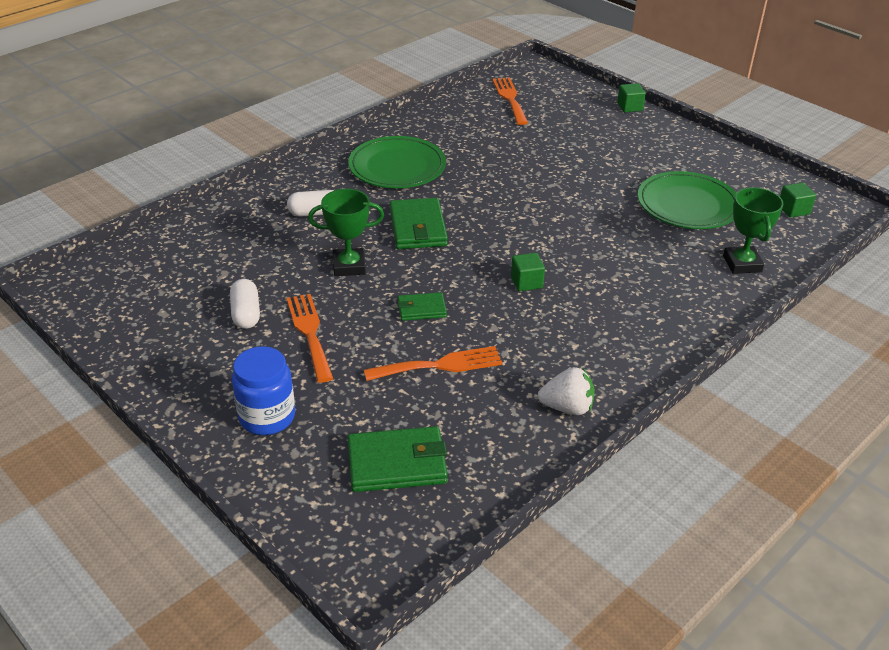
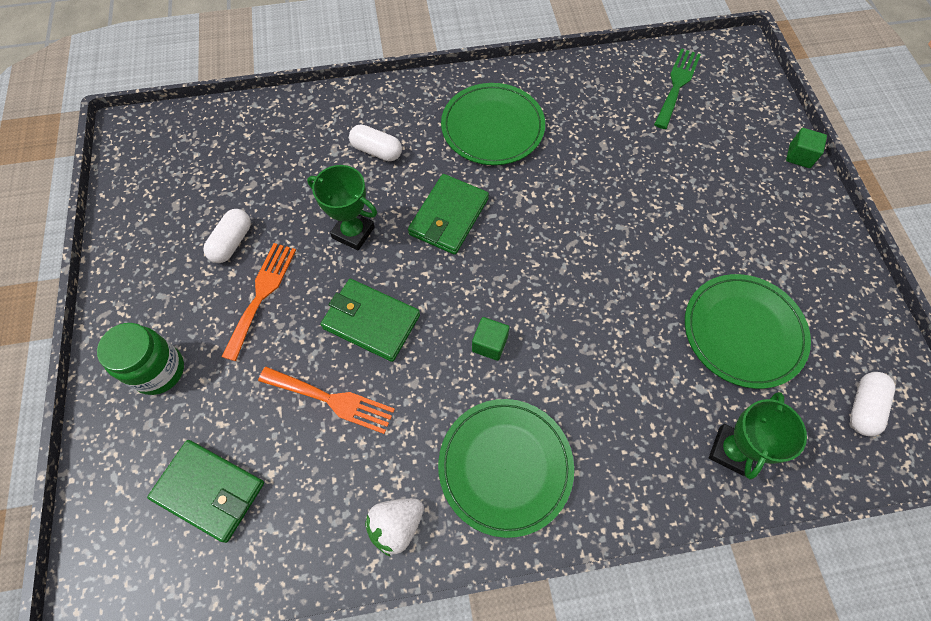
camera: 35 degrees right, 25 degrees up
(267, 417) = (159, 370): blue jar -> green jar
(421, 309) = (371, 322): green wallet -> green wallet, size x1.73
(510, 99) = (677, 85): orange fork -> green fork
(567, 407) = (396, 525): white strawberry -> white strawberry turned 105 degrees clockwise
(609, 339) = (505, 466): none -> green plate
(793, 210) = (863, 407): green cube -> white capsule

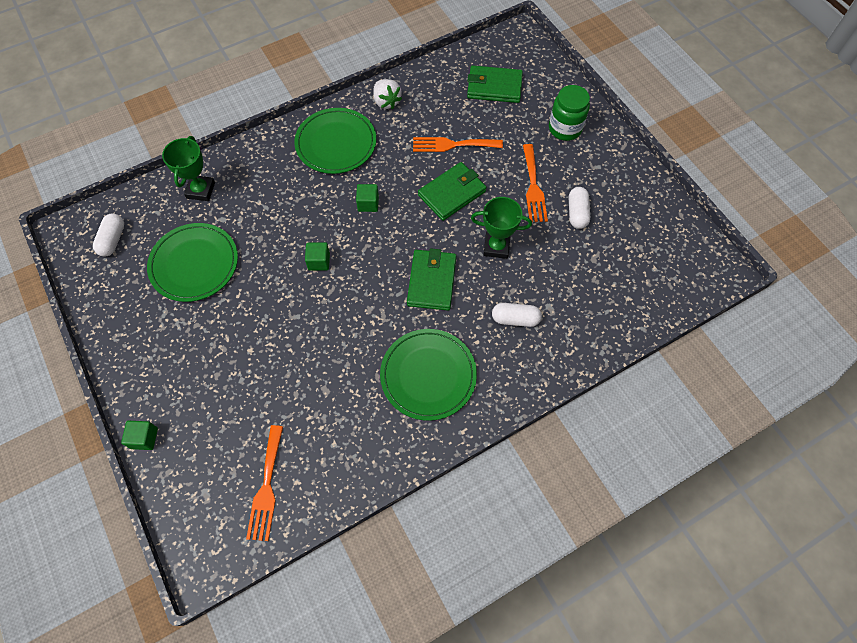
camera: 160 degrees right, 0 degrees up
(371, 322) = (452, 193): green wallet -> green wallet turned 45 degrees counterclockwise
(396, 525) = (386, 102): white strawberry -> white strawberry turned 120 degrees clockwise
(577, 283) = (319, 261): none -> green cube
(677, 85) = (266, 487): green fork -> orange fork

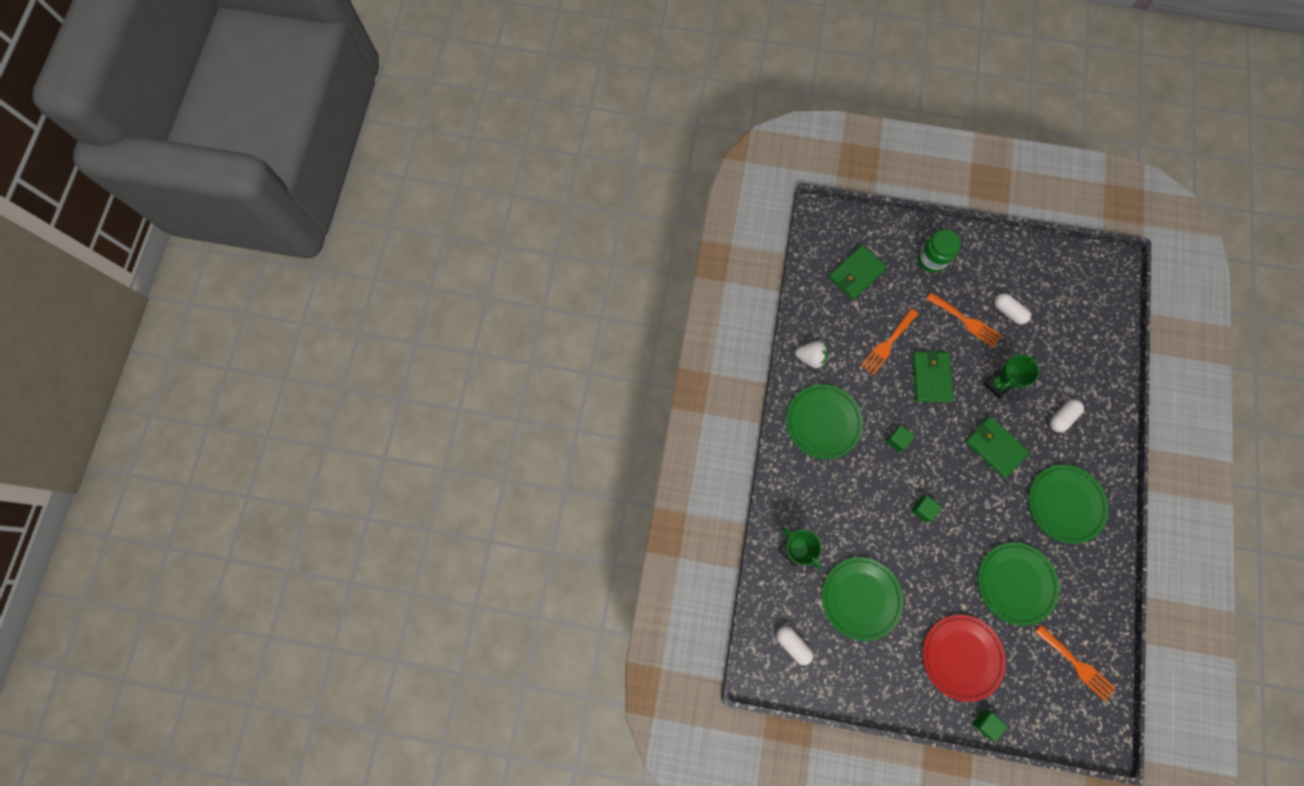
camera: 50 degrees left, 10 degrees up
(198, 377) = (961, 657): none -> red plate
(309, 380) = (1015, 583): none -> green plate

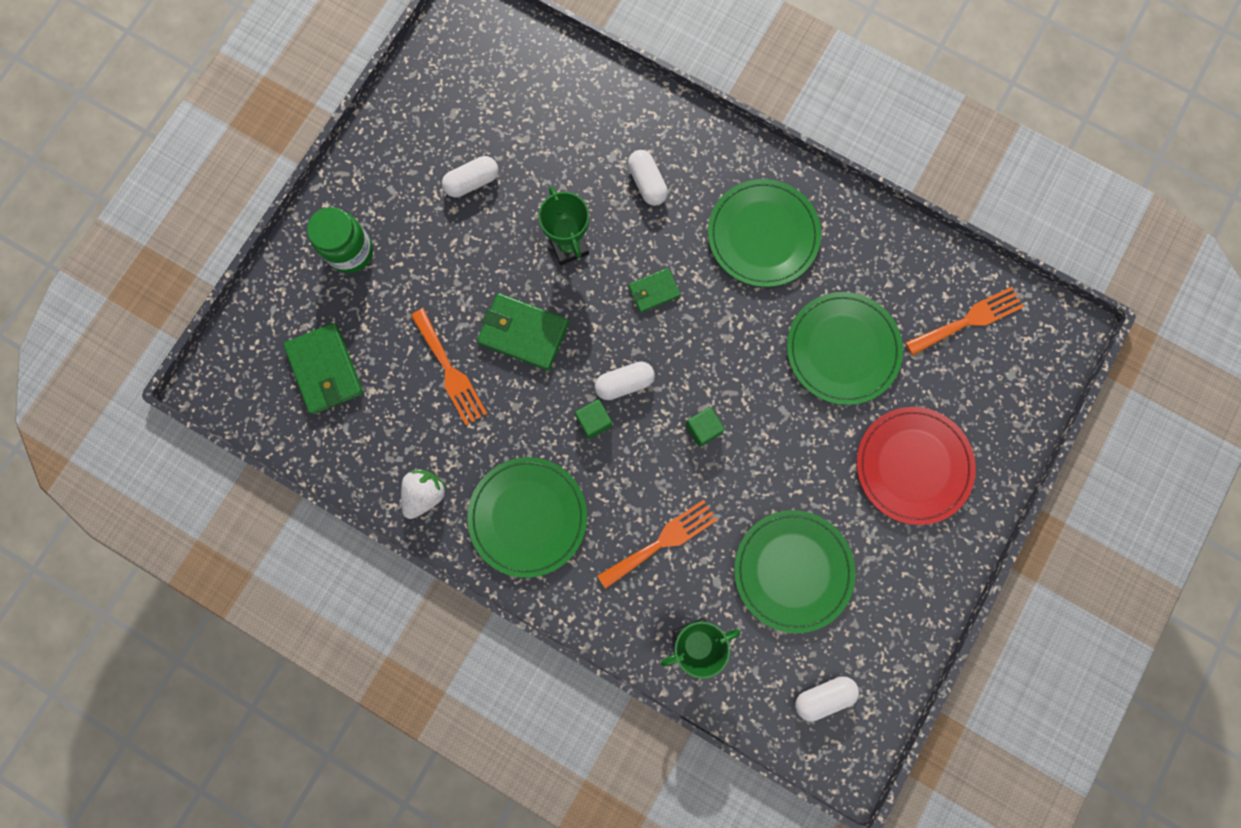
camera: 70 degrees left, 5 degrees up
(928, 450) = (624, 383): none -> white capsule
(966, 321) = (462, 246): orange fork -> orange fork (662, 541)
(985, 723) = (1004, 473): green cube -> none
(994, 447) = (654, 291): green wallet -> green wallet, size x0.58

